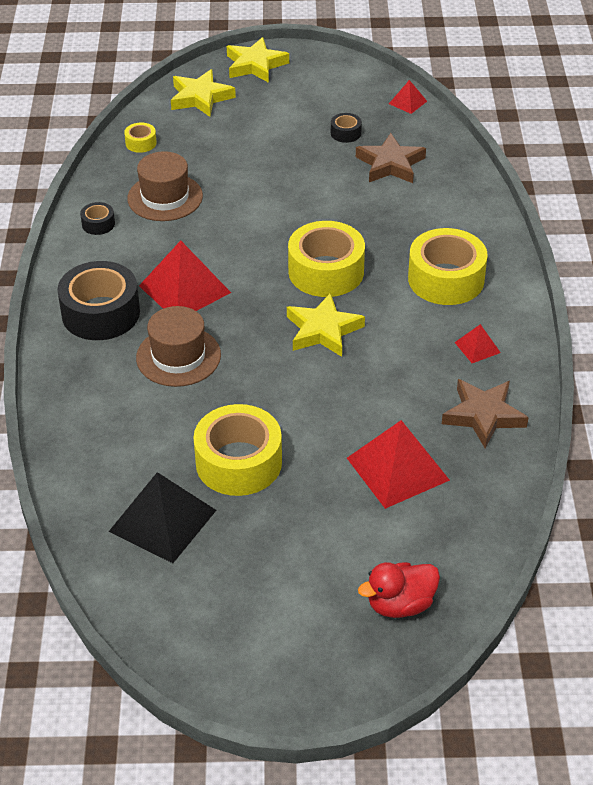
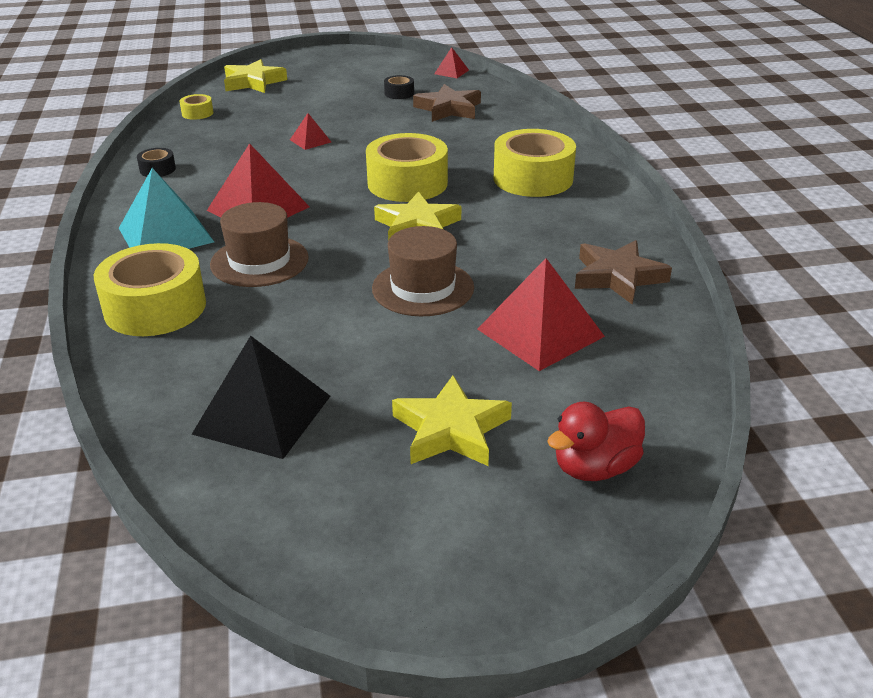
camera: 10 degrees left, 10 degrees down
(101, 313) = (165, 235): black tape -> turquoise pyramid
(165, 197) = (227, 146): brown hat -> brown hat (423, 288)
(238, 462) = (349, 346): yellow tape -> yellow tape (155, 307)
(255, 65) = (302, 60): yellow star -> yellow star (451, 430)
(477, 347) = (587, 224): red pyramid -> red pyramid (310, 141)

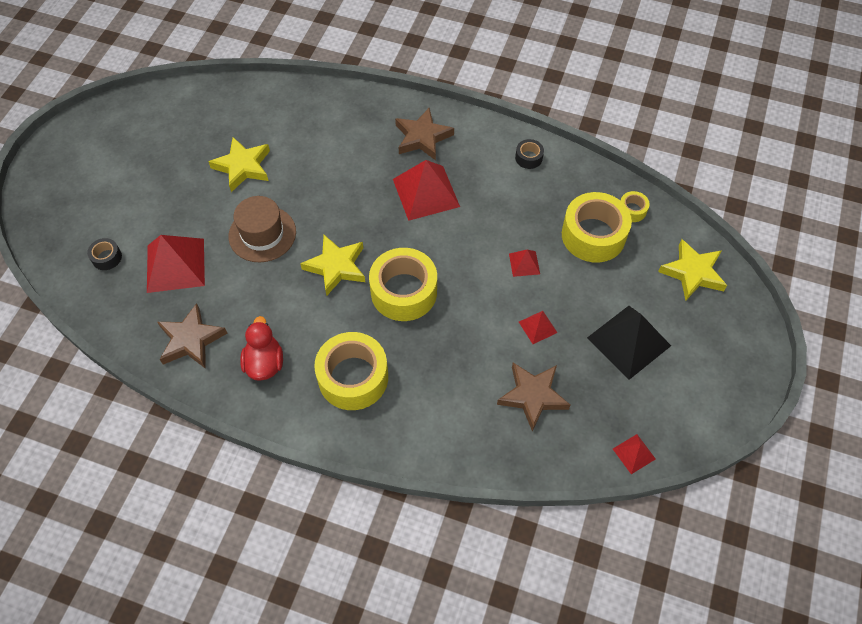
camera: 120 degrees right, 25 degrees up
(155, 307) = (339, 113): yellow tape -> yellow tape (593, 235)
(165, 235) = (422, 137): turquoise pyramid -> brown star
(259, 261) = (354, 171): brown hat -> none
(262, 414) = (212, 127): black pyramid -> black pyramid (629, 341)
(377, 121) = (537, 327): none -> red pyramid
(399, 93) = (596, 375): black tape -> black tape (107, 257)
(451, 430) = (141, 188): yellow star -> yellow star (243, 166)
(595, 468) = (70, 226): red duck -> red duck (264, 363)

